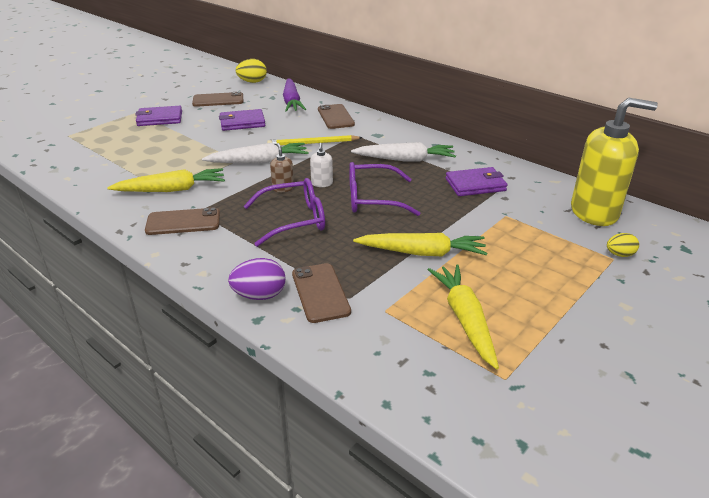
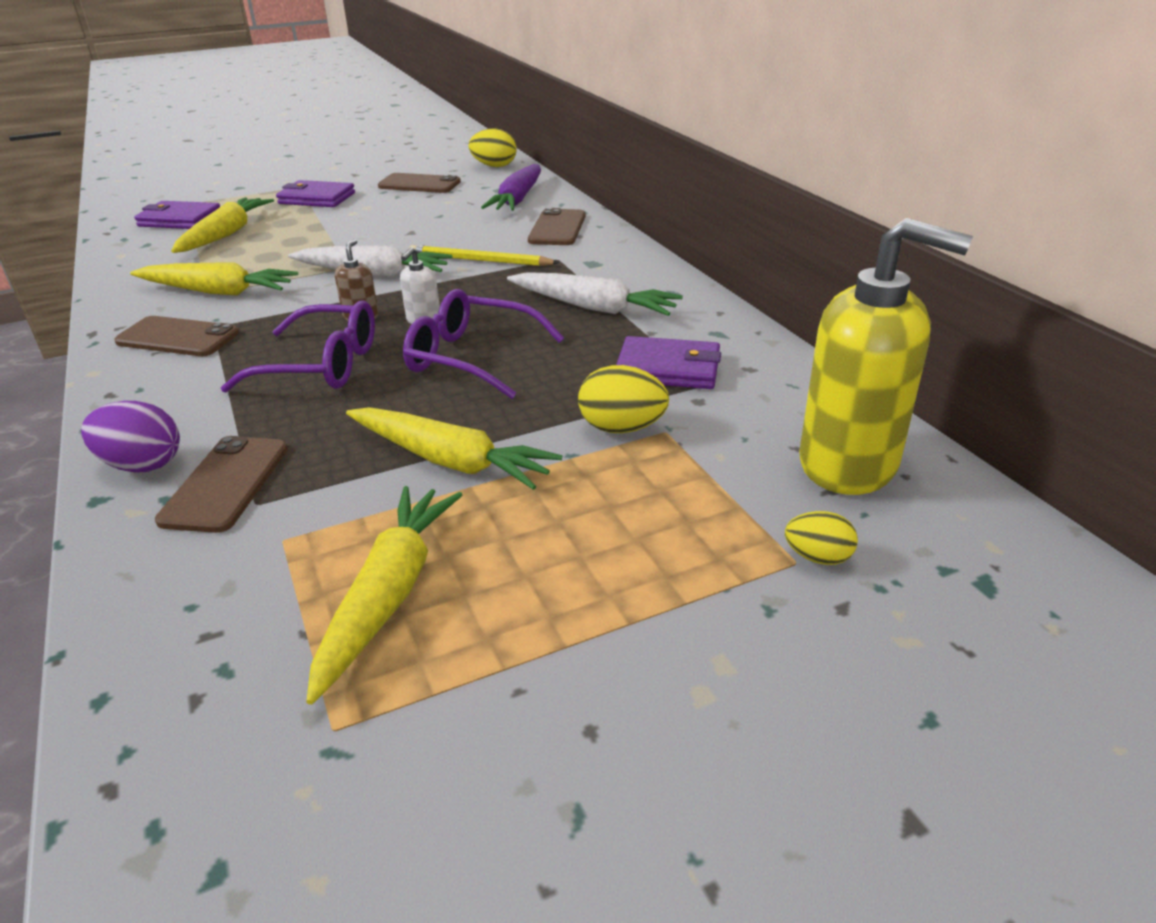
camera: 25 degrees right, 0 degrees up
(127, 152) = (226, 234): none -> yellow carrot
(242, 123) = (415, 218): purple wallet -> purple wallet (180, 220)
(485, 218) = (622, 428): none -> yellow egg

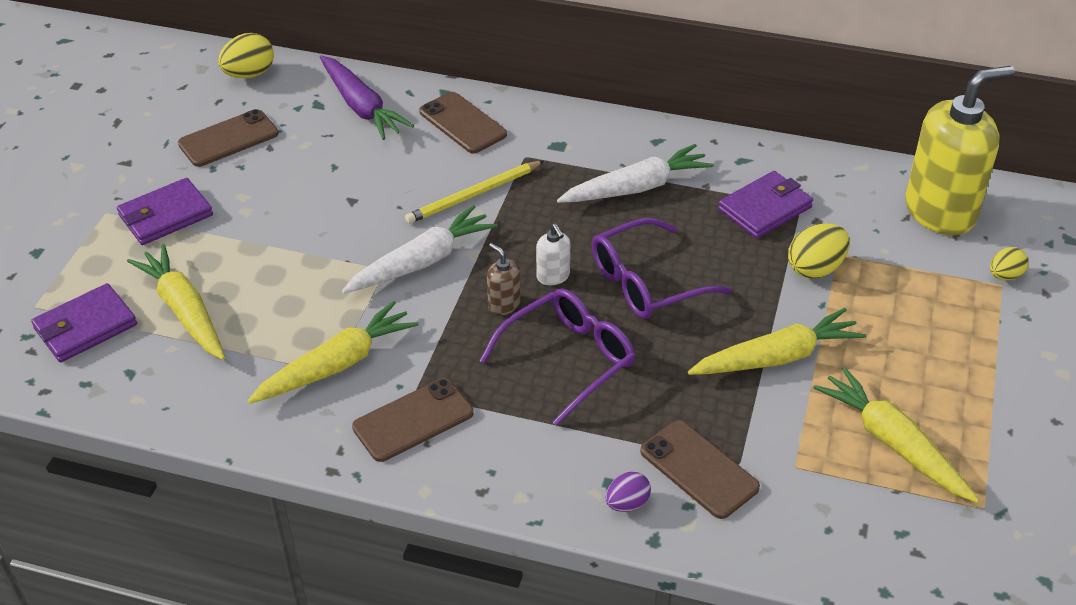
camera: 50 degrees left, 10 degrees up
(142, 465) = (627, 503): purple egg -> purple egg, size x0.63

